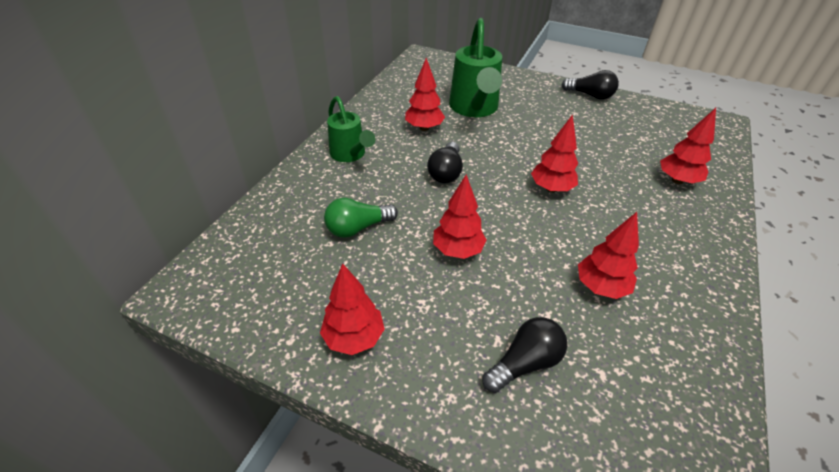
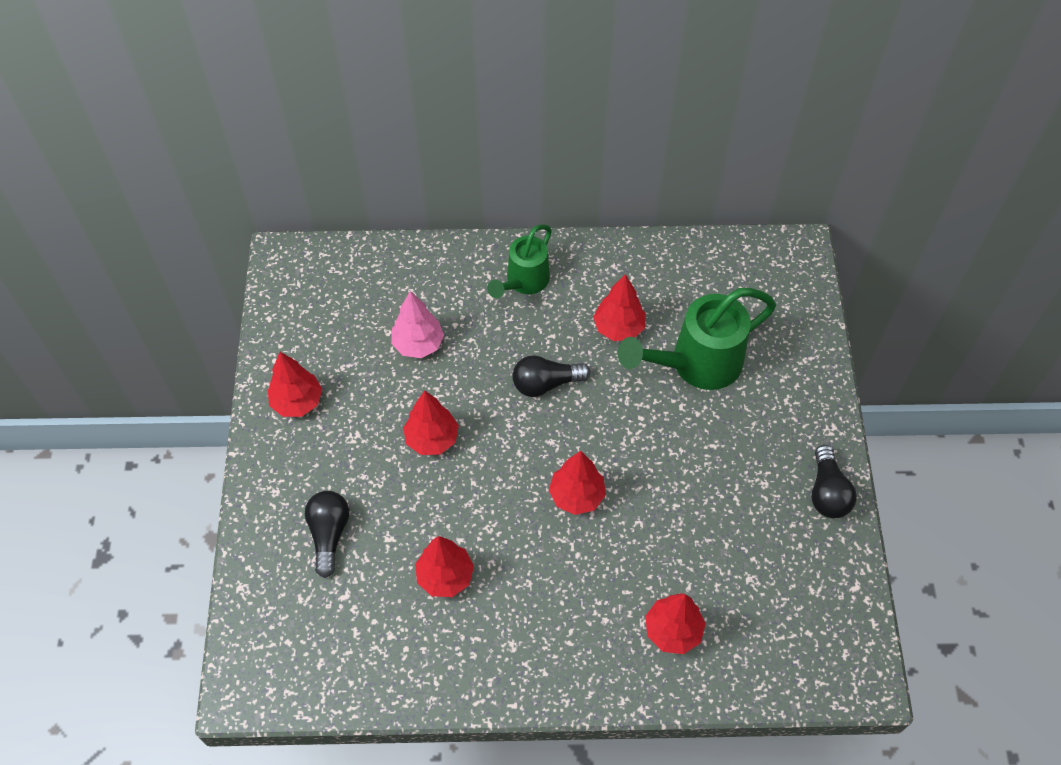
camera: 65 degrees right, 15 degrees up
(358, 228) = (418, 344): green light bulb -> pink tree
(525, 363) = (329, 534): black light bulb -> black light bulb turned 120 degrees counterclockwise

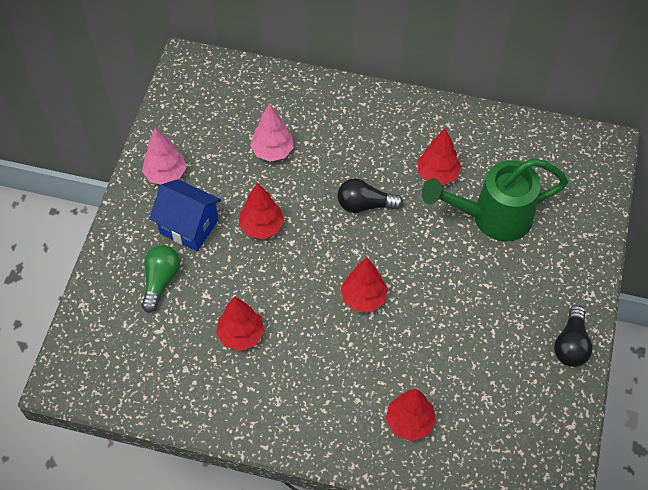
camera: 15 degrees right, 0 degrees up
(297, 402) = (166, 174): red tree -> pink tree
(329, 534) = (161, 280): black light bulb -> green light bulb
(344, 459) = (189, 227): none -> blue house
(523, 282) = (370, 121): green watering can -> none

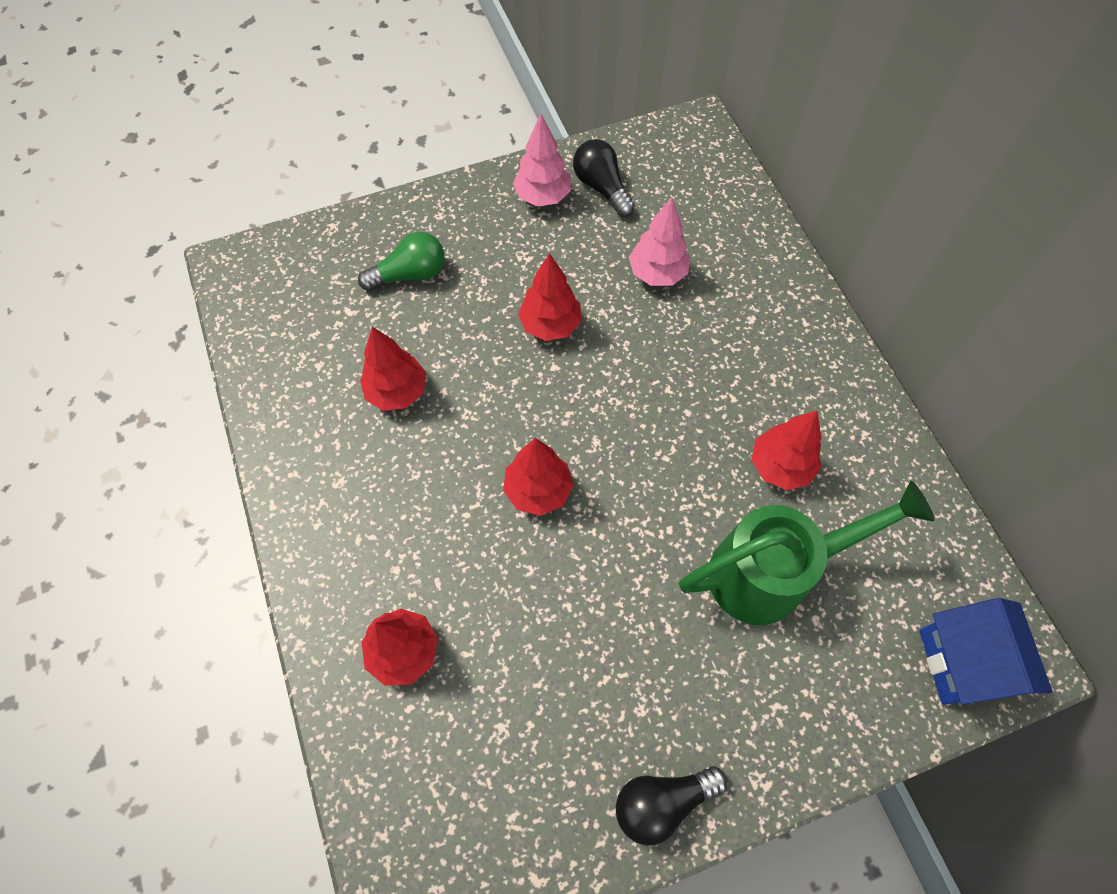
camera: 55 degrees right, 5 degrees up
(189, 227) = (495, 258): blue house -> blue house (962, 662)
(365, 205) = (667, 412): black light bulb -> black light bulb (602, 187)
(491, 217) = (774, 572): green watering can -> green watering can turned 120 degrees clockwise

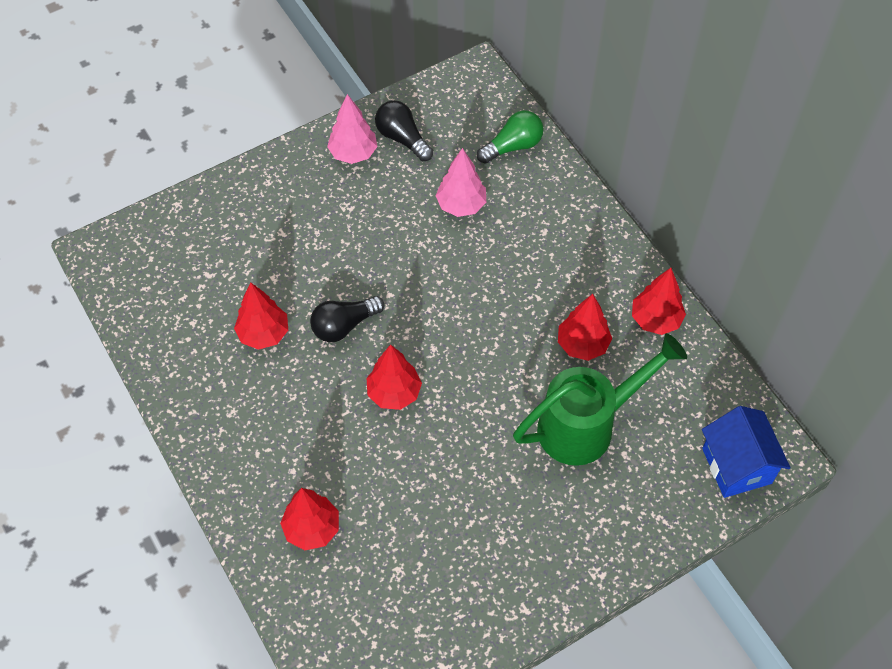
camera: 10 degrees left, 5 degrees down
(410, 274) = (253, 236): green light bulb -> green light bulb (513, 146)
(550, 325) = (379, 261): red tree -> red tree (655, 320)
(662, 802) = (527, 599): black light bulb -> black light bulb (344, 325)

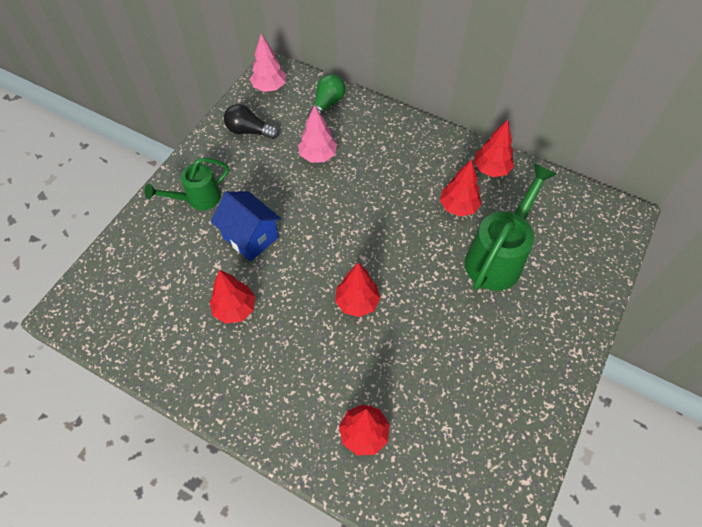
camera: 30 degrees left, 0 degrees up
(297, 193) = (197, 199): none -> green watering can
(344, 325) = (290, 273): black light bulb -> none
(353, 153) = (221, 155): pink tree -> pink tree (269, 87)
(736, 466) = (605, 235): blue house -> blue house (250, 237)

